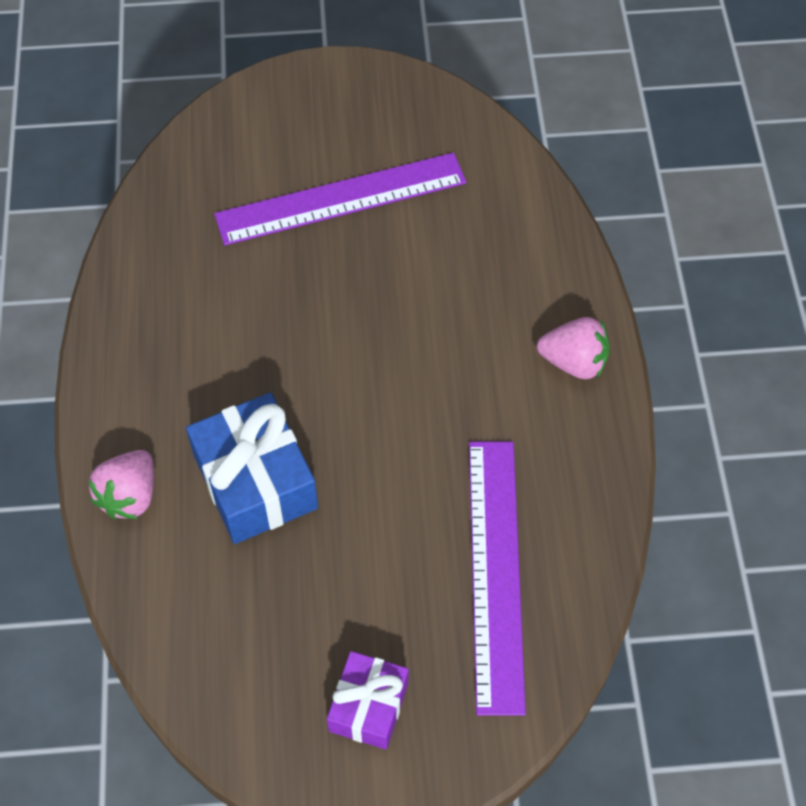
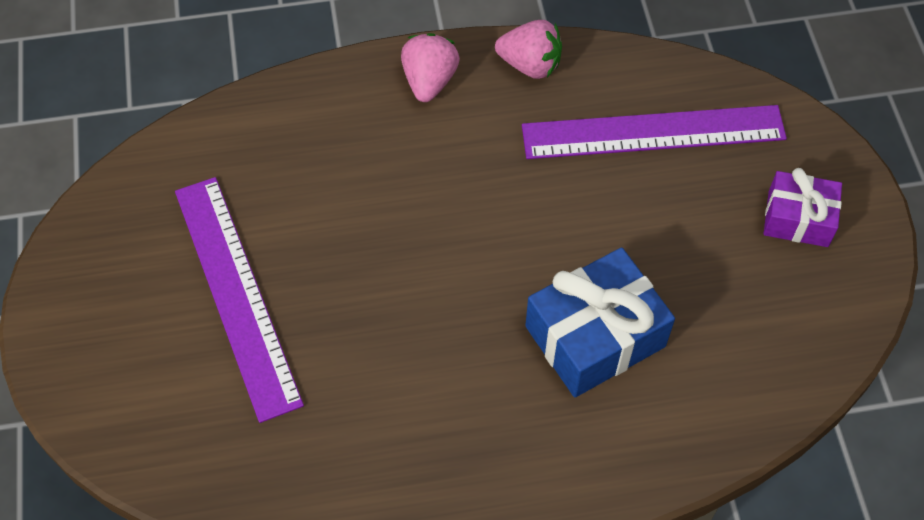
camera: 95 degrees left, 0 degrees up
(129, 496) = (629, 454): pink strawberry -> pink strawberry (530, 65)

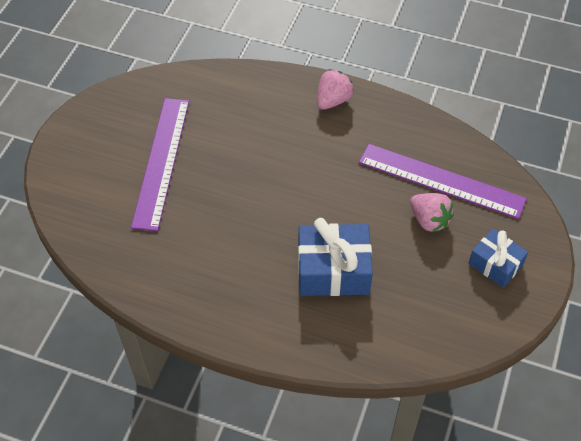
camera: 30 degrees right, 5 degrees down
(530, 65) = (395, 115): pink strawberry -> pink strawberry (429, 220)
(798, 219) = (495, 264): purple gift -> blue gift

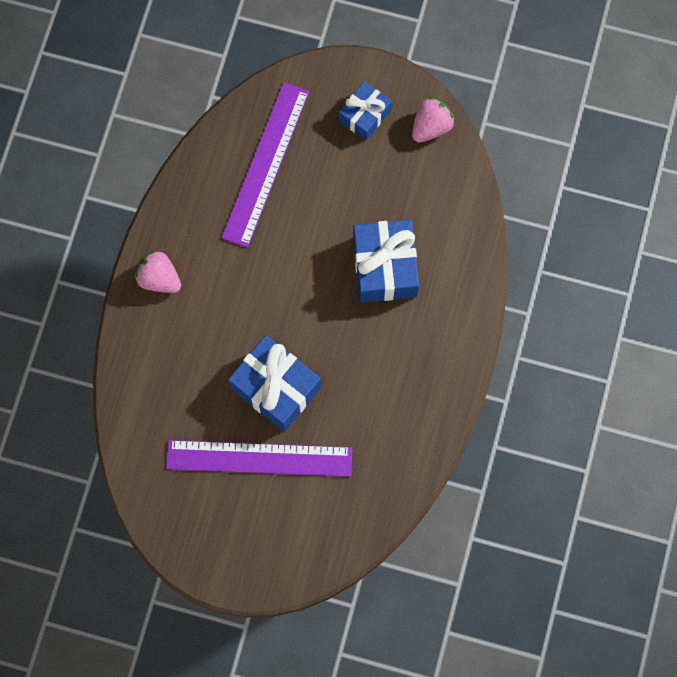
camera: 95 degrees left, 20 degrees up
(224, 177) = (275, 387): none -> blue gift
(429, 220) = (317, 176): pink strawberry -> pink strawberry (431, 127)

